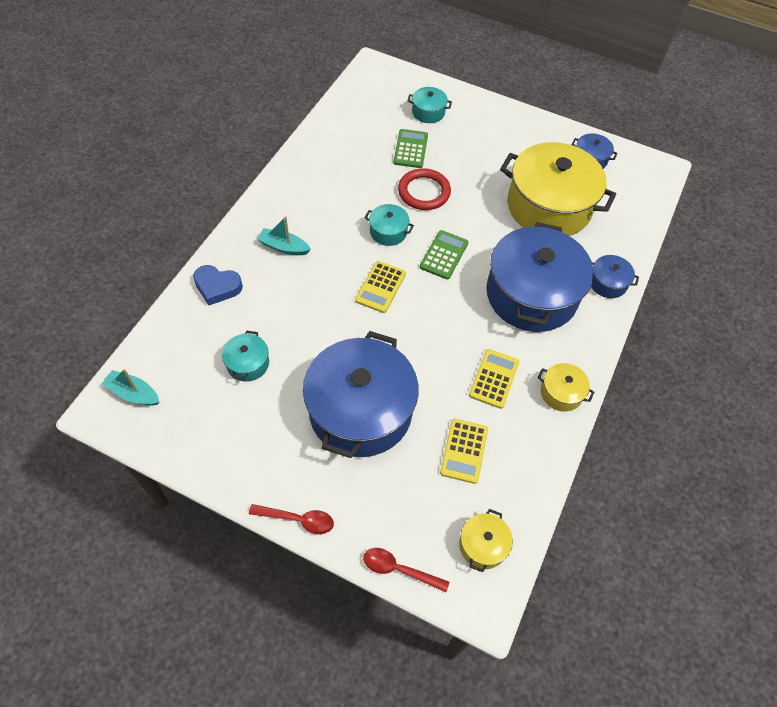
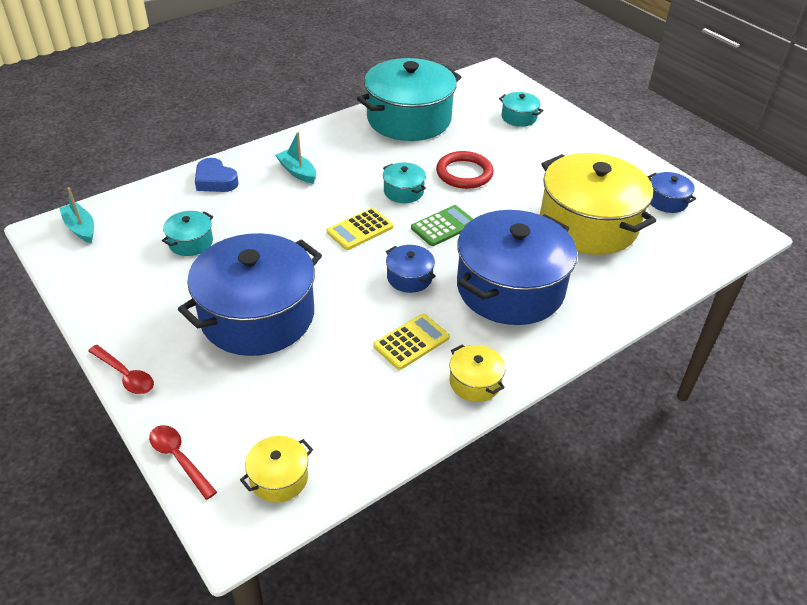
camera: 30 degrees right, 15 degrees down
(338, 148) = (409, 119): none -> turquoise pot
(410, 149) = (478, 139): green calculator -> none
(464, 451) = (329, 389): yellow calculator -> none
(607, 283) = (606, 308): blue pot -> blue pot (409, 277)

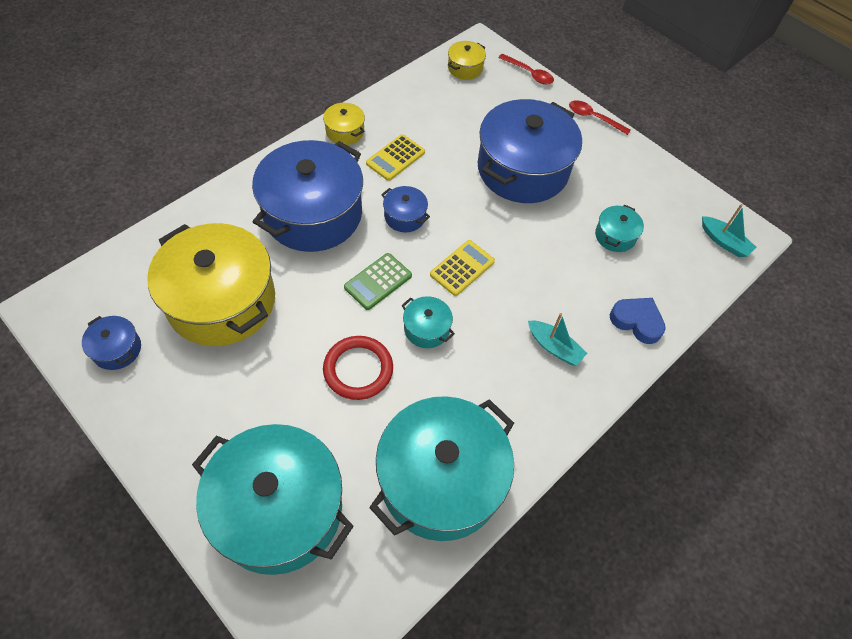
camera: 170 degrees right, 15 degrees up
(519, 117) = (279, 509): turquoise pot -> turquoise pot, size x2.35

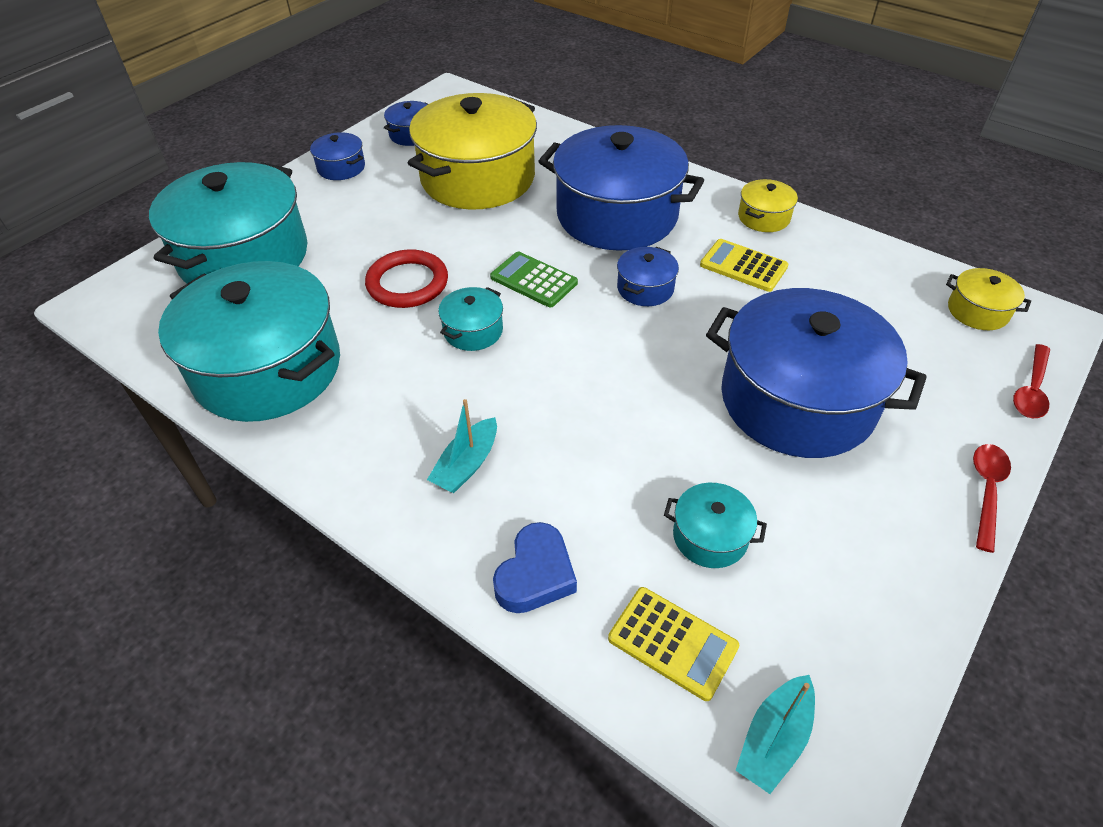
camera: 85 degrees right, 10 degrees down
(153, 418) = (341, 168): none -> blue pot
(462, 268) = (578, 352): yellow calculator -> yellow calculator (672, 643)

